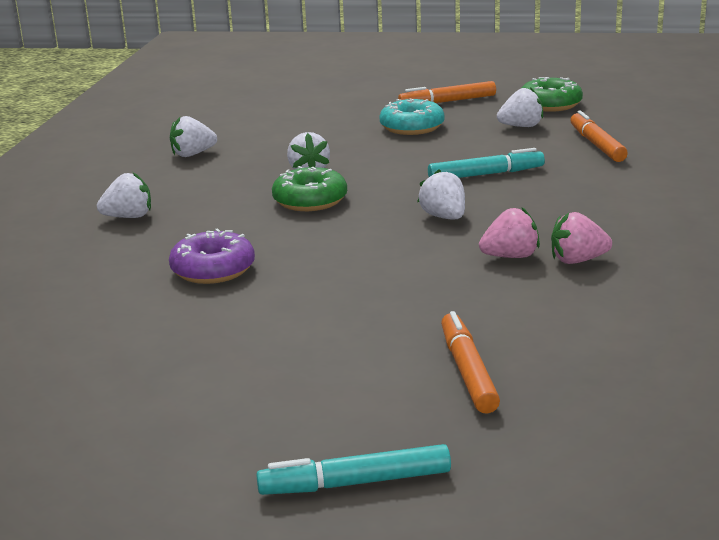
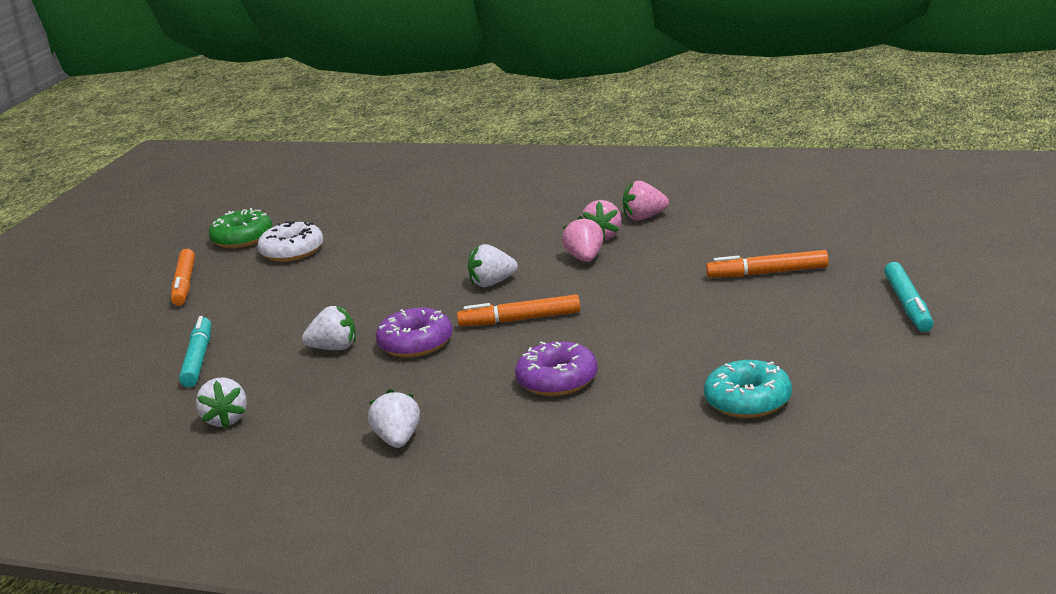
camera: 80 degrees left, 0 degrees up
(310, 201) = (415, 343): green donut -> purple donut
(412, 127) = (247, 301): turquoise donut -> turquoise donut (748, 401)
(486, 174) = (404, 267): turquoise marker -> turquoise marker (198, 359)
(521, 126) = (292, 251): white strawberry -> white donut
(596, 145) = (367, 223): orange marker -> orange marker (520, 320)
(643, 280) = (644, 217): none -> pink strawberry

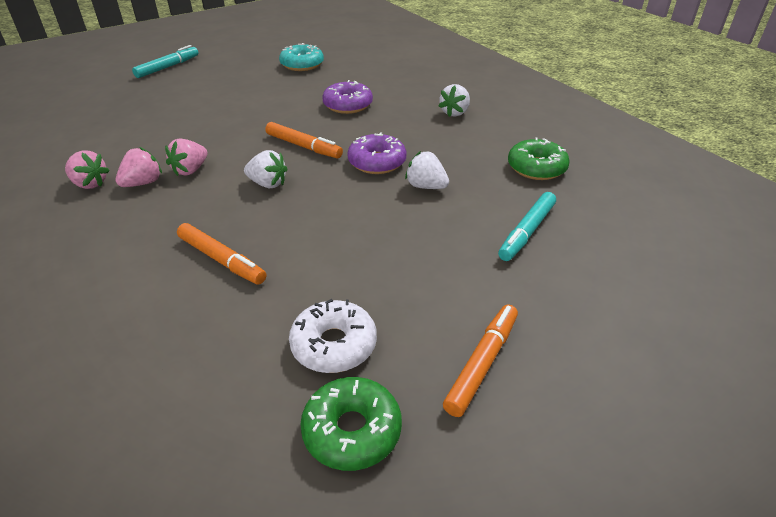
camera: 145 degrees left, 15 degrees up
(225, 420) = (536, 168): white strawberry -> green donut
(767, 273) = (159, 107): orange marker -> orange marker (222, 260)

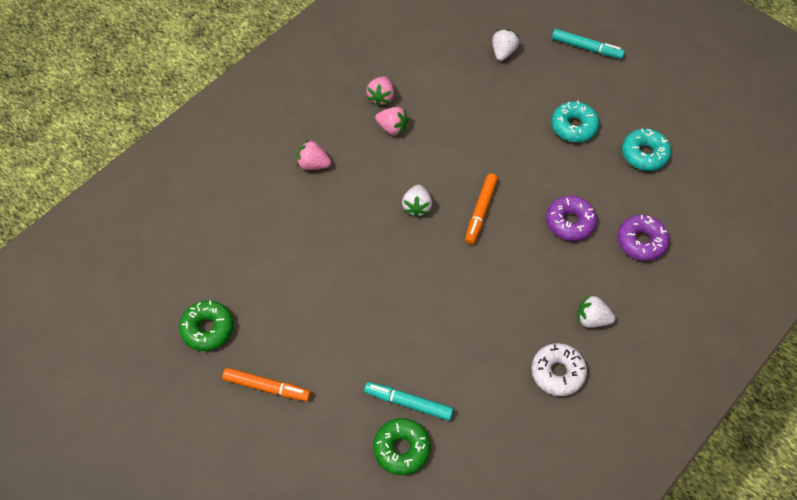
camera: 75 degrees right, 20 degrees up
(190, 170) = (418, 149): pink strawberry -> pink strawberry (313, 164)
(222, 260) = (322, 214): orange marker -> none
(246, 86) = (573, 126): none -> turquoise donut
(334, 345) = (264, 303): white donut -> white donut (557, 372)
(377, 162) = (474, 274): purple donut -> purple donut (641, 241)
(426, 186) = (449, 319): white strawberry -> white strawberry (503, 52)
(536, 168) = (509, 404): green donut -> green donut (401, 449)

